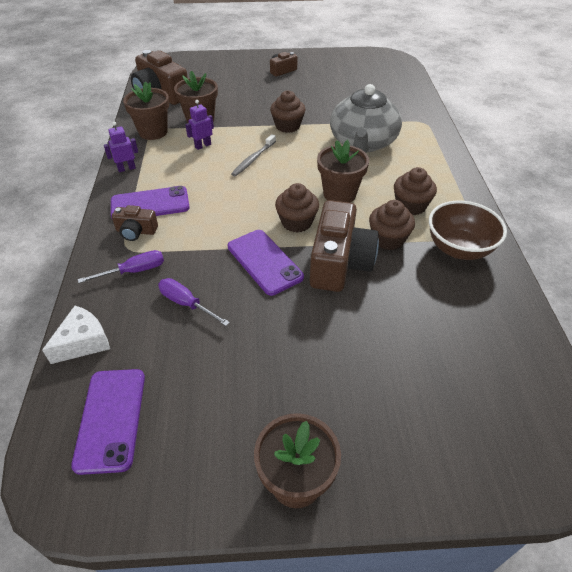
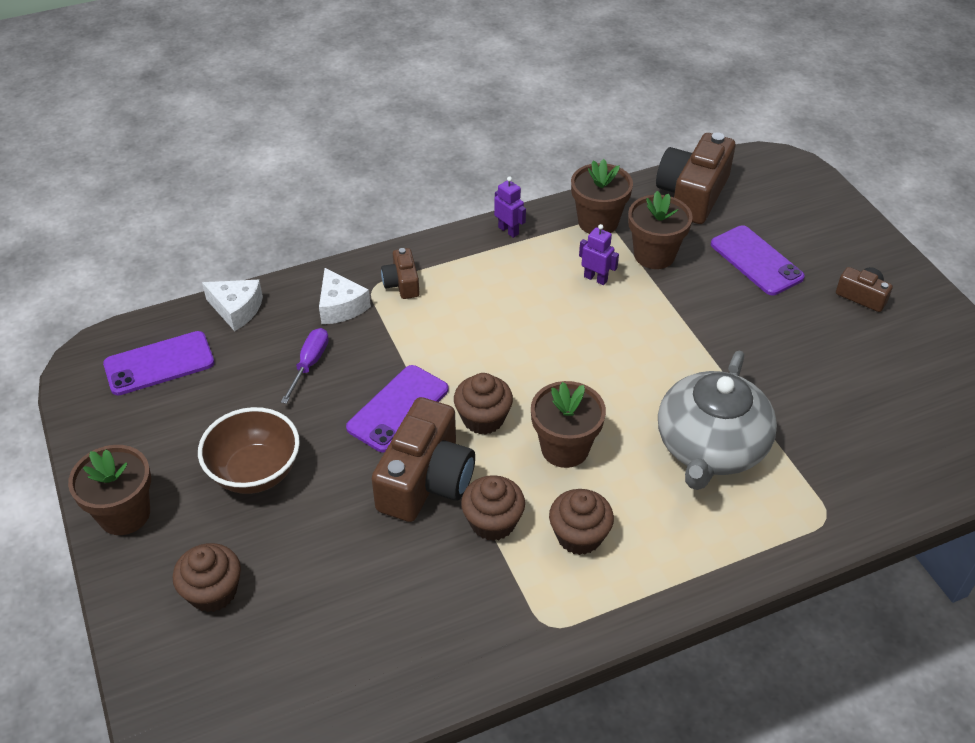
camera: 70 degrees right, 0 degrees up
(134, 271) = (340, 306): purple screwdriver -> white cheese
(150, 204) = (453, 276): purple phone -> purple phone (756, 261)
(253, 159) = (594, 337): grey toothbrush -> none
(287, 126) = (700, 349): brown cupcake -> brown cupcake (213, 592)
(339, 262) = (426, 480): brown camera -> brown camera turned 60 degrees counterclockwise
(362, 143) = (710, 447): grey teapot -> grey teapot turned 60 degrees counterclockwise
(458, 249) = (508, 608): brown bowl -> brown bowl (255, 472)

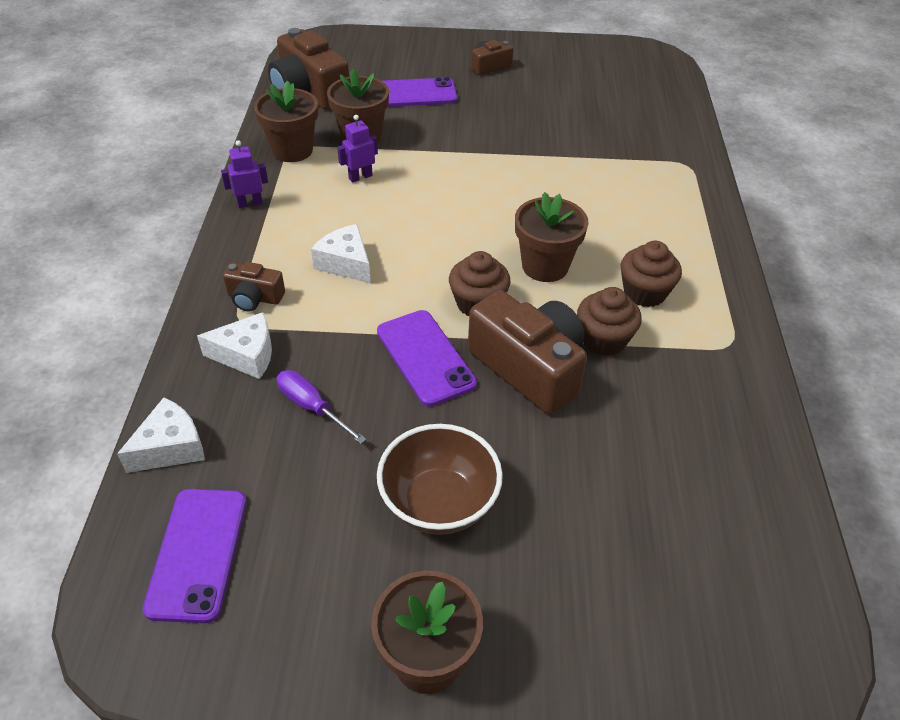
camera: 65 degrees left, 0 degrees up
(213, 592) = (589, 593): brown cupcake -> none
(476, 317) = (346, 263): none -> white cheese
(710, 447) = (591, 190): grey teapot -> none

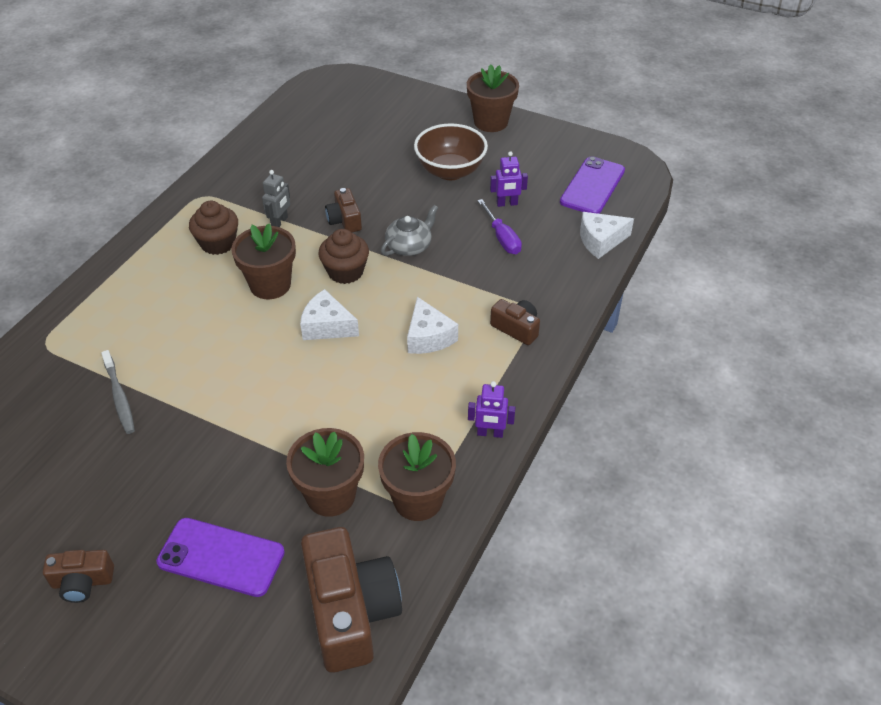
camera: 155 degrees left, 0 degrees up
(246, 355) = (536, 284): white cheese -> white cheese (327, 326)
(360, 177) = (364, 433): purple robot -> purple robot (507, 204)
(425, 357) = (409, 246): purple phone -> grey teapot
(529, 367) = (344, 220): brown camera -> brown camera, size x0.50
(580, 149) = (119, 397): none -> grey toothbrush
(603, 339) = (280, 222): brown cupcake -> grey robot

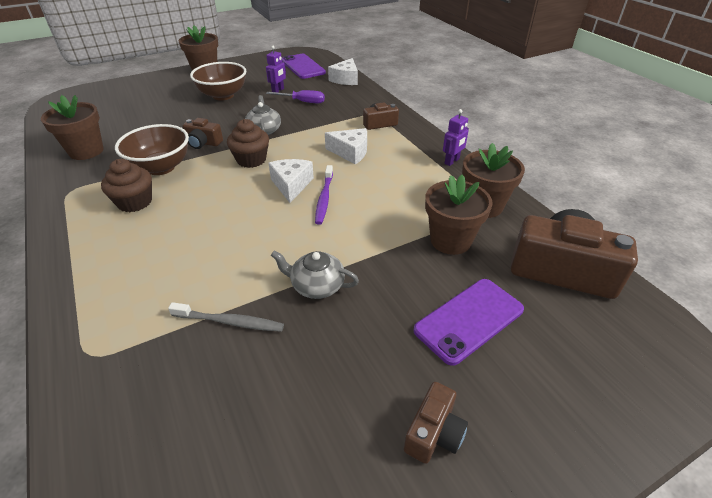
camera: 55 degrees left, 5 degrees down
(195, 426) = (316, 285): none -> grey teapot
(270, 285) = (217, 194): brown flower pot -> brown flower pot (86, 151)
(280, 222) = (161, 167): grey robot -> brown bowl
(324, 362) = (324, 198): none -> purple toothbrush
(327, 326) = (291, 185): white cheese -> white cheese turned 120 degrees clockwise

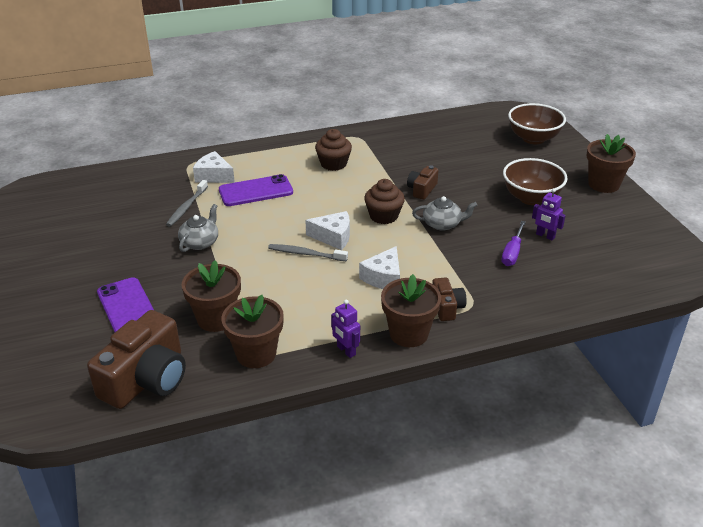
camera: 100 degrees right, 5 degrees down
(86, 151) = (418, 136): brown flower pot -> brown flower pot (408, 334)
(161, 167) = (382, 171): brown bowl -> brown bowl (533, 138)
(303, 67) = (629, 259): purple phone -> purple phone (256, 191)
(324, 198) = (305, 254): purple toothbrush -> grey toothbrush
(345, 79) = (585, 294): white cheese -> white cheese (214, 176)
(434, 433) = (62, 275): brown camera -> none

